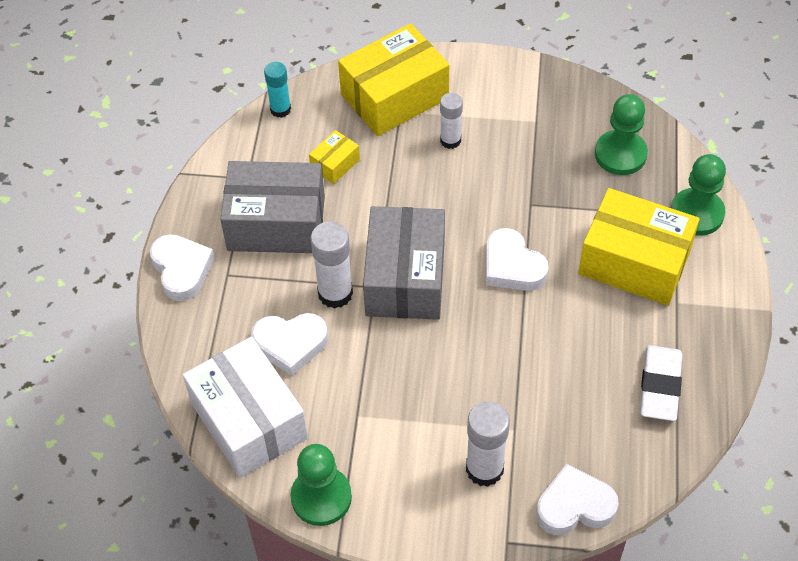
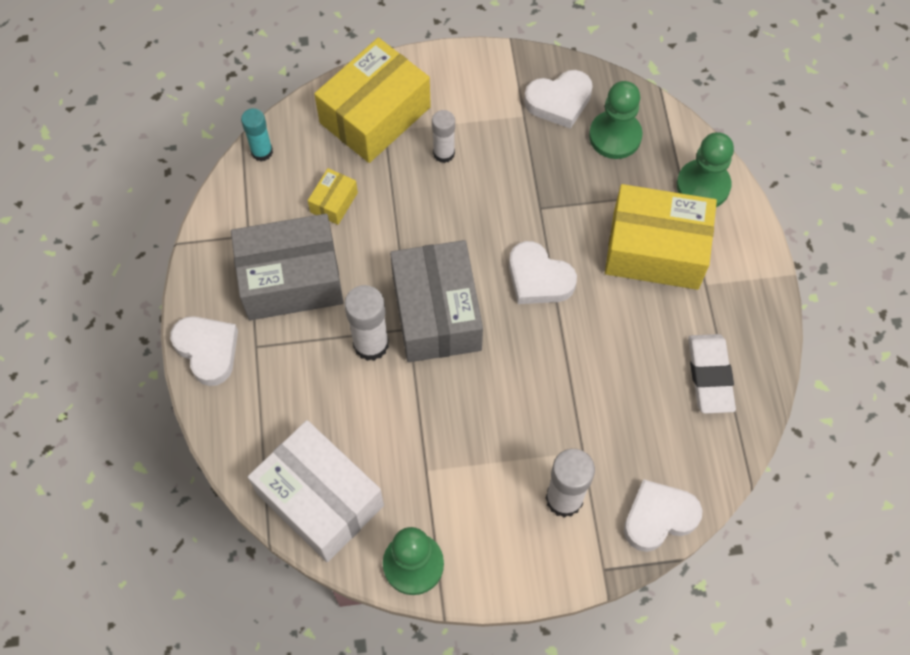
camera: 15 degrees left, 10 degrees up
(290, 344) = (340, 409): white heart -> white heart (559, 101)

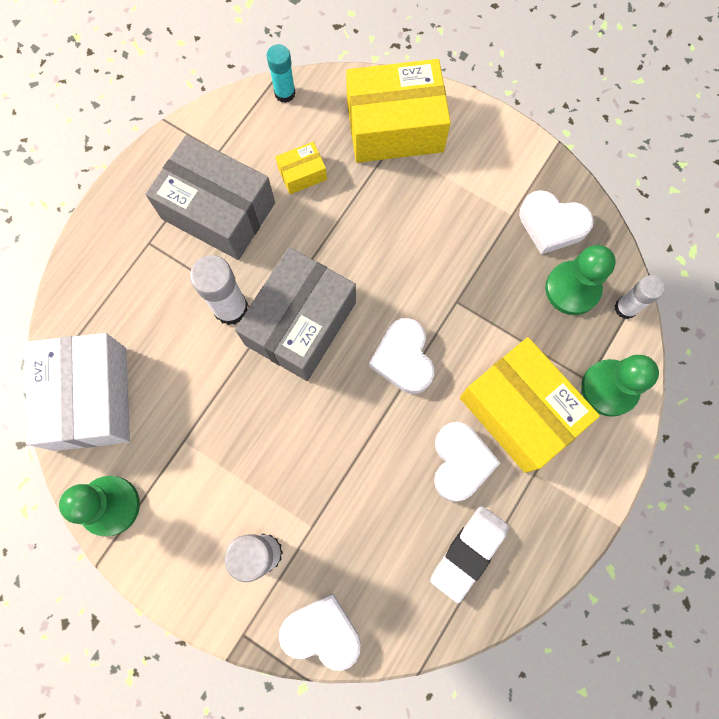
camera: 40 degrees right, 10 degrees up
(207, 350) = (113, 219): white heart -> white heart (460, 462)
(444, 153) = (420, 198): white glue stick -> white glue stick (625, 308)

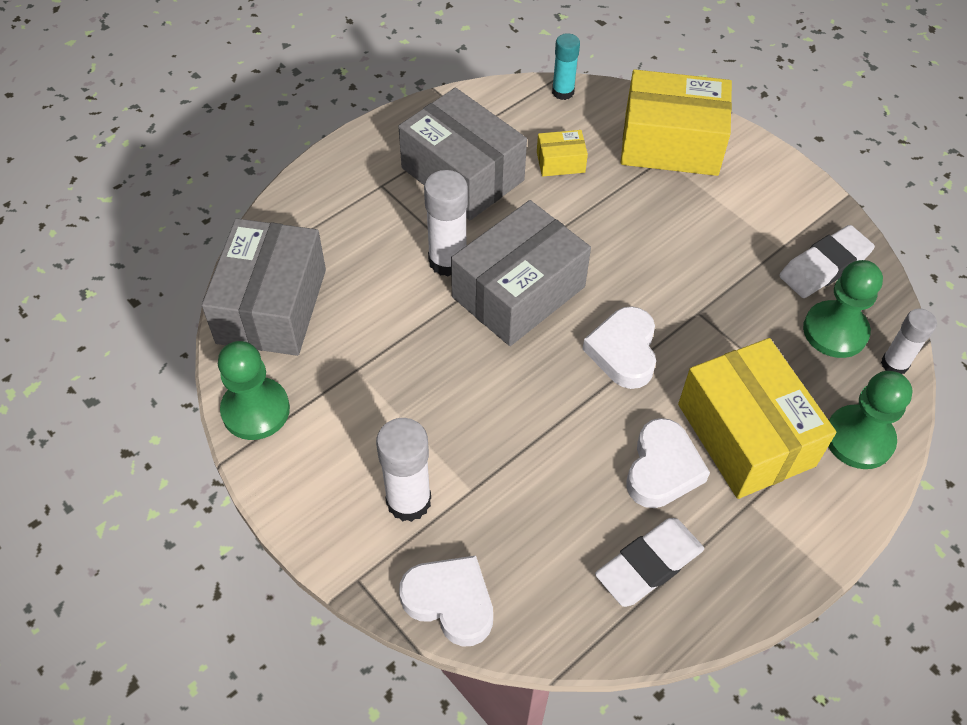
camera: 15 degrees right, 20 degrees down
(90, 398) = (272, 306): white box -> grey box
(552, 225) = (824, 266): white heart -> white eraser

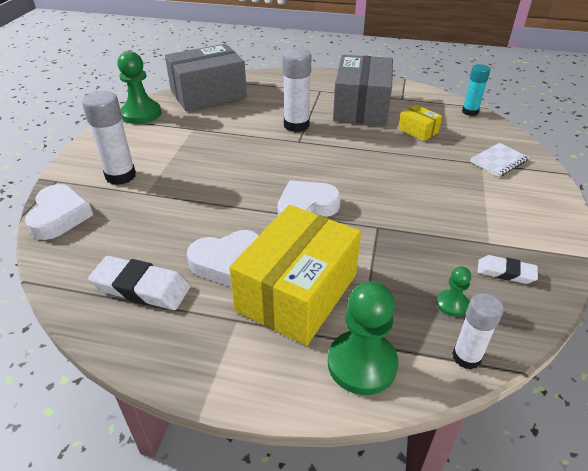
camera: 55 degrees right, 15 degrees down
(518, 292) = (304, 154): grey box -> none
(671, 144) = (498, 161): yellow box -> white notebook
(824, 266) = (505, 272): white eraser -> white eraser, size x0.60
(835, 331) = (452, 304): green pawn -> green pawn, size x0.50

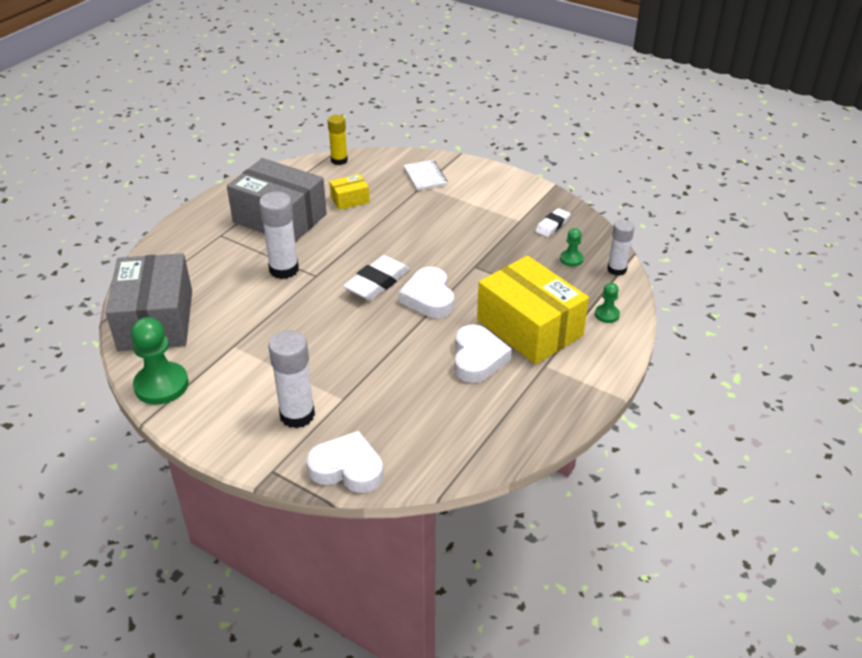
camera: 70 degrees left, 0 degrees up
(141, 288) = (486, 415): white eraser -> white eraser (377, 282)
(362, 364) = (607, 314): green pawn -> green pawn, size x0.50
(470, 112) = (339, 160): turquoise glue stick -> yellow glue stick

